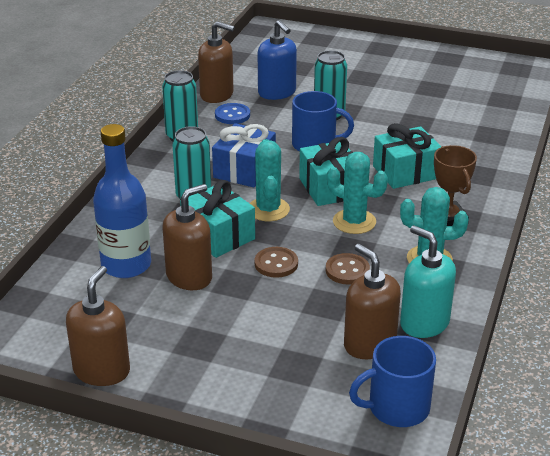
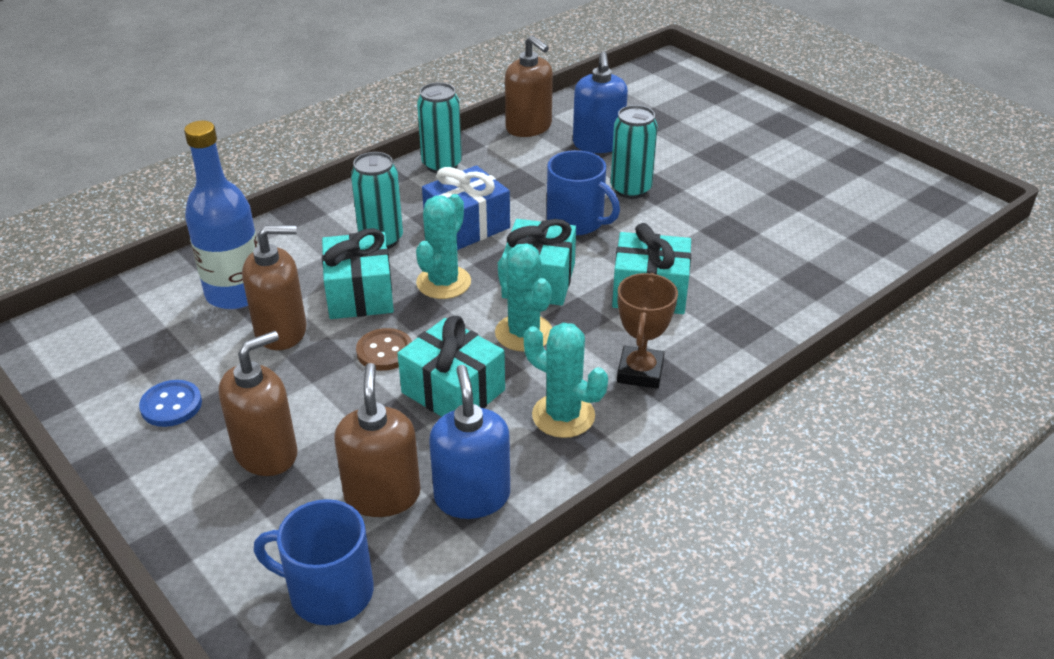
camera: 30 degrees right, 5 degrees up
(102, 371) = (91, 403): brown soap dispenser -> brown soap dispenser (266, 453)
(232, 115) = (521, 156): blue button -> blue button (171, 405)
(347, 270) = (453, 391): brown button -> turquoise gift
(424, 323) = (472, 496): turquoise soap dispenser -> blue soap dispenser

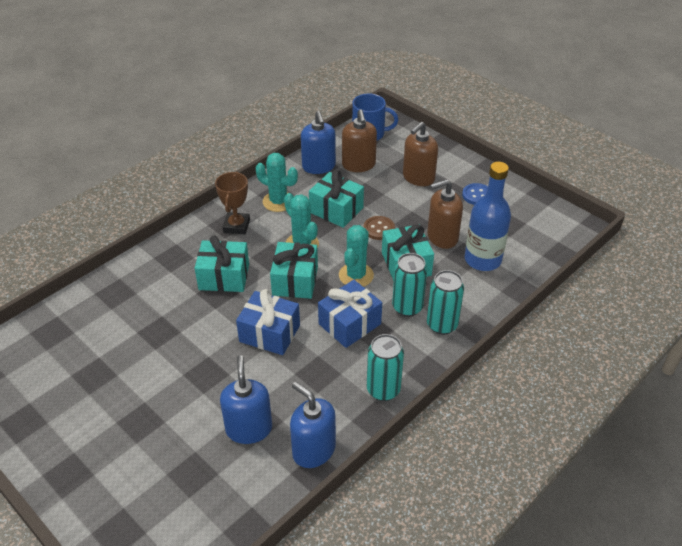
camera: 175 degrees right, 5 degrees up
(529, 127) = (313, 450): brown soap dispenser -> blue soap dispenser
(577, 221) = (269, 333): blue mug -> blue gift
(631, 189) = (226, 371): turquoise can -> turquoise can (442, 325)

